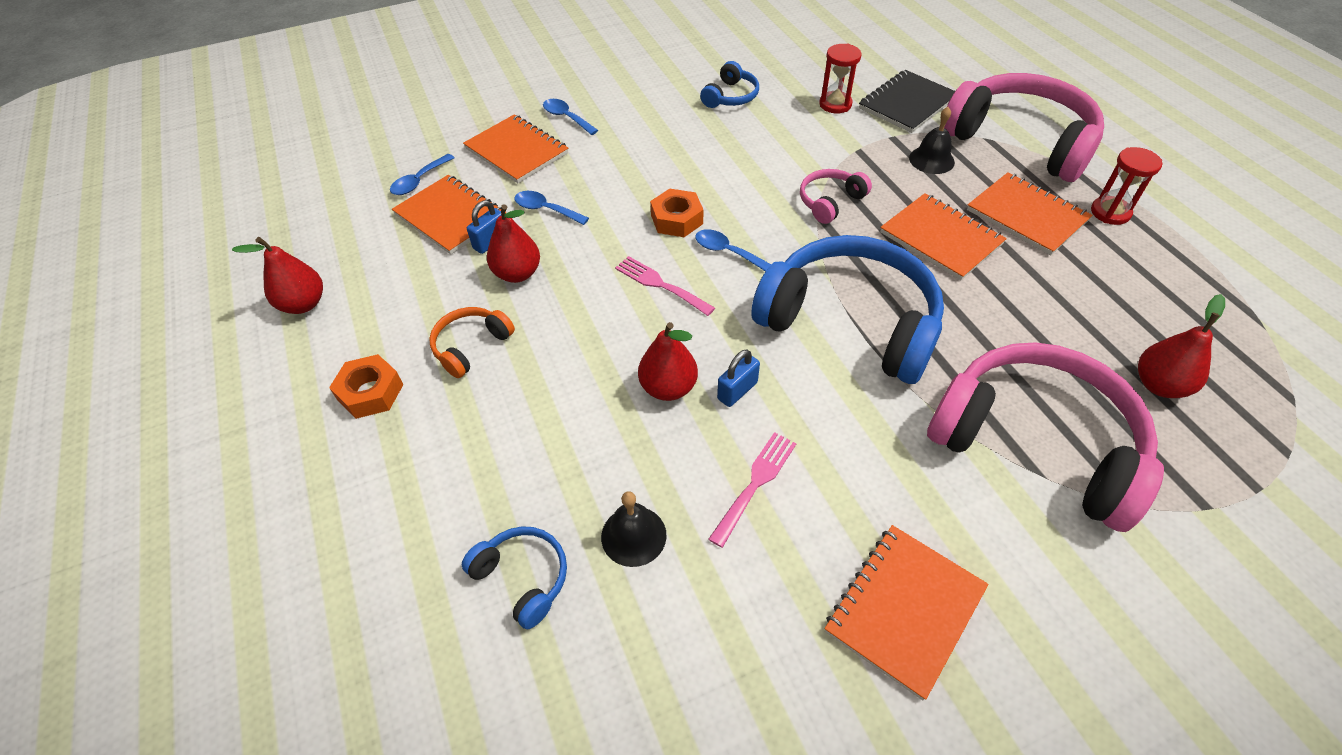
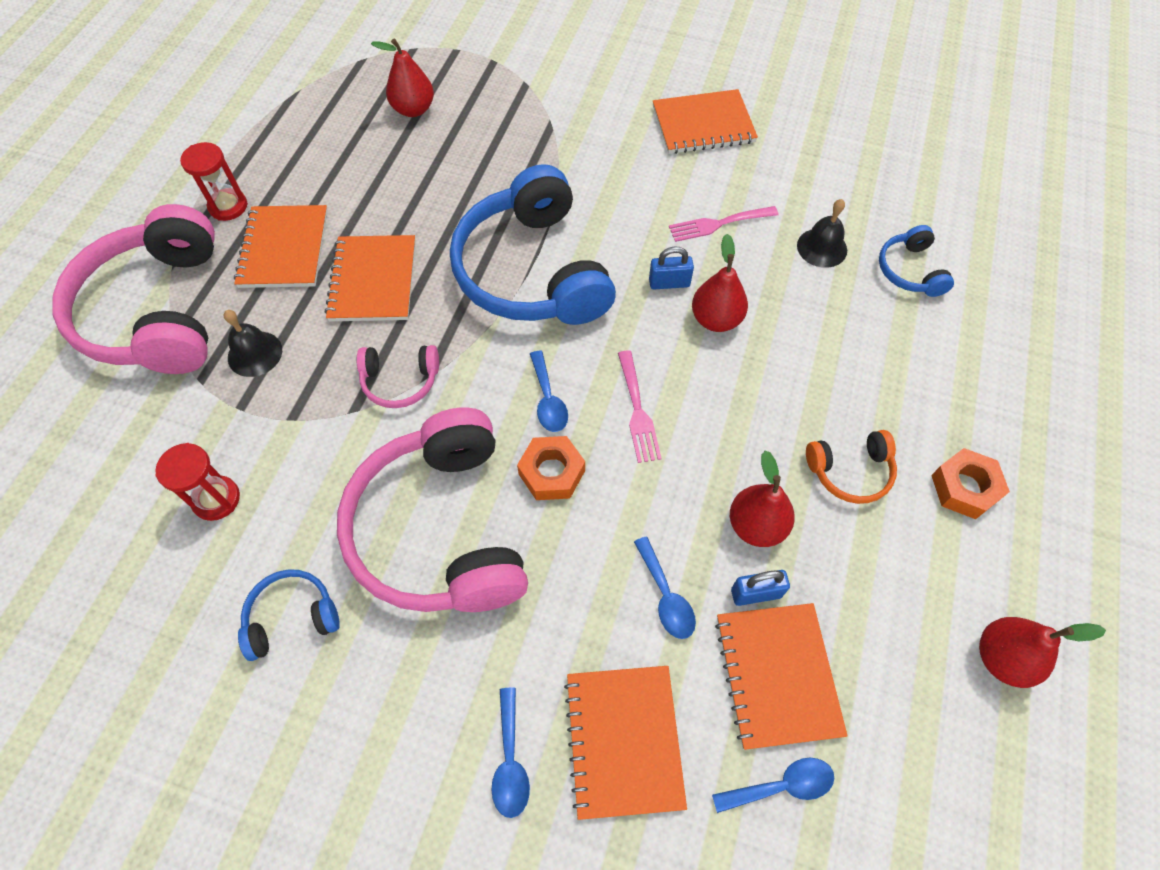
camera: 140 degrees left, 10 degrees up
(907, 104) = (157, 437): black notebook -> none
(1036, 443) = (529, 134): pink headphones -> pink headphones (441, 529)

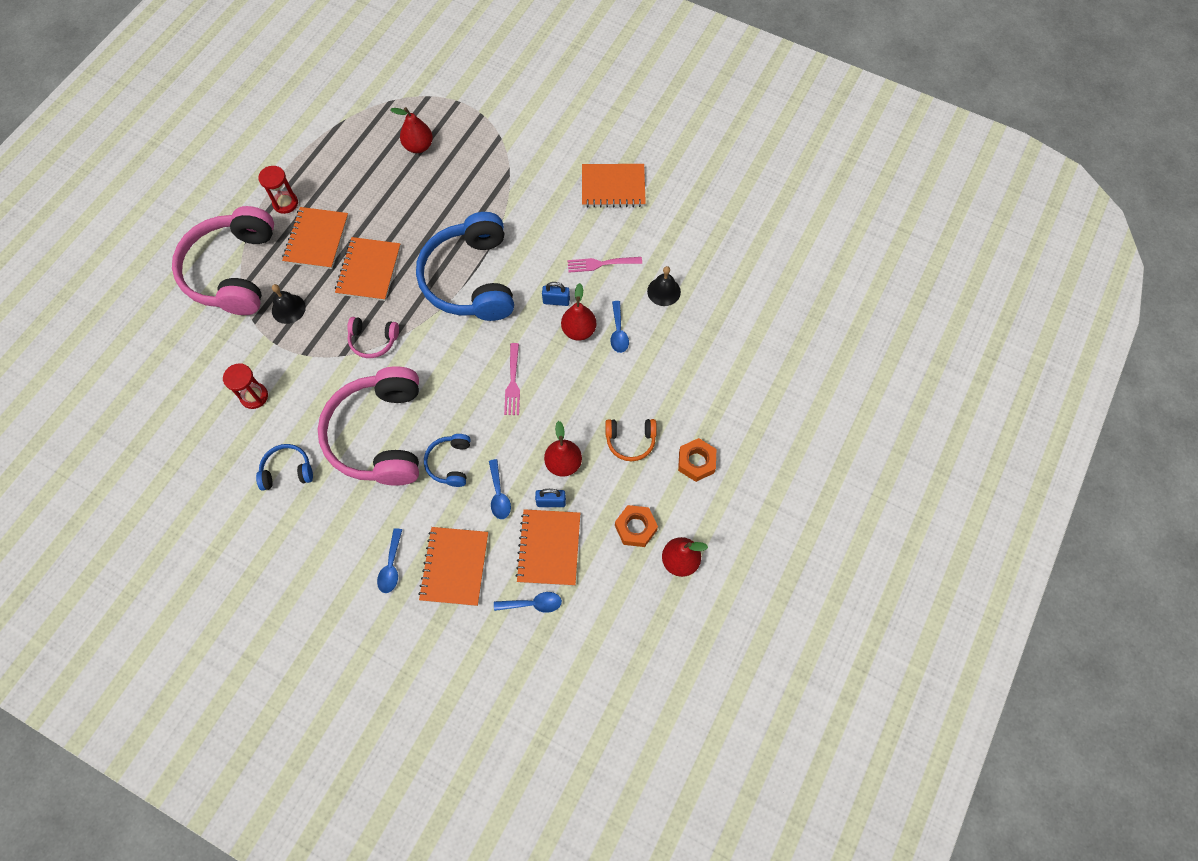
camera: 10 degrees right, 5 degrees up
(548, 399) = (460, 366): blue spoon -> blue spoon (618, 332)
(551, 472) = (451, 412): orange nut -> orange nut (635, 528)
(910, 270) = (716, 316): blue headphones -> blue headphones (450, 463)

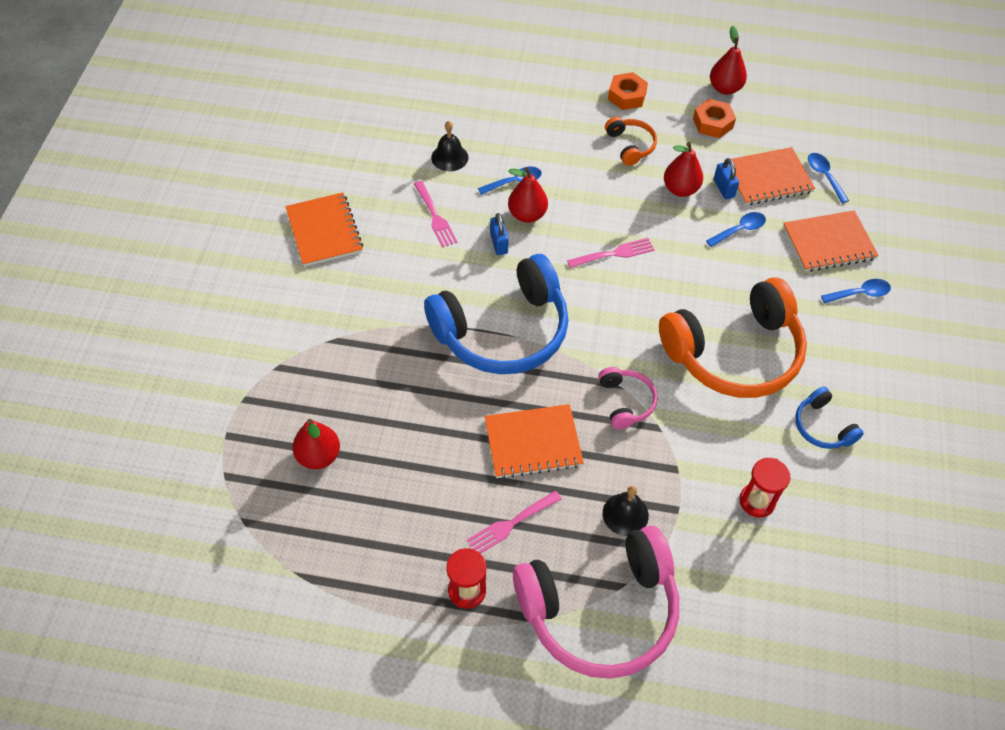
camera: 110 degrees left, 10 degrees down
(316, 239) = (511, 524): orange notebook -> pink fork
(379, 435) = (734, 353): pink headphones -> orange headphones
(450, 463) = (730, 280): blue headphones -> none

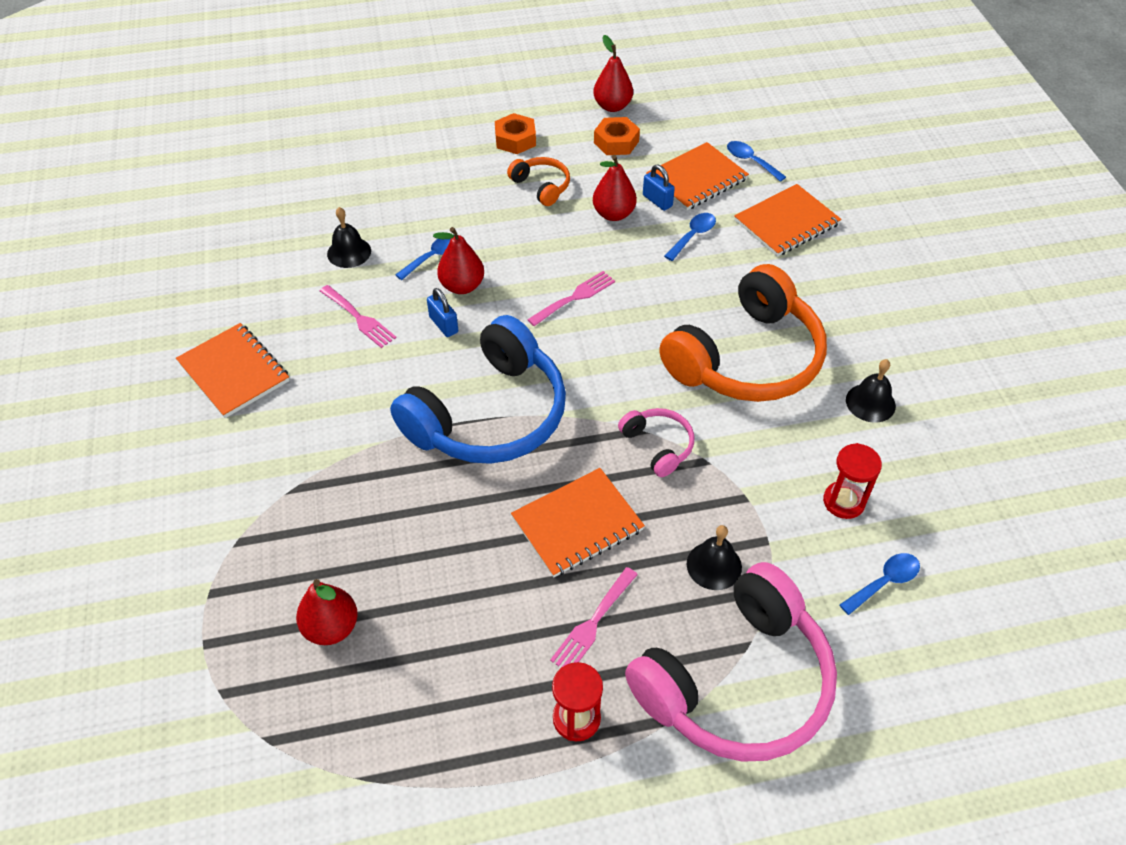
camera: 20 degrees left, 5 degrees down
(822, 426) = (870, 403): blue headphones -> black bell
(860, 293) = (841, 261): blue spoon -> blue spoon (884, 582)

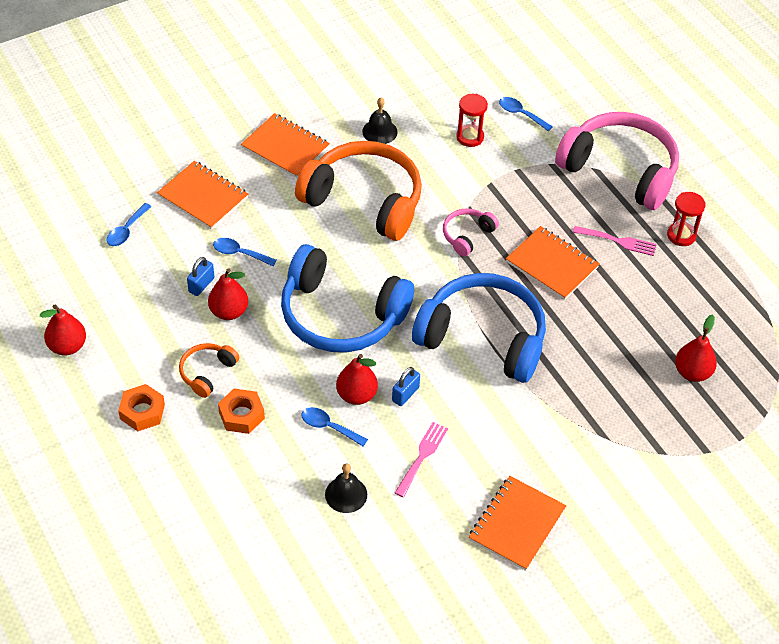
camera: 110 degrees left, 0 degrees up
(574, 297) = (341, 315): pink fork -> blue headphones
(616, 142) = (124, 331): orange nut -> orange nut (241, 415)
(697, 179) = (163, 263): orange notebook -> orange notebook (285, 147)
(714, 565) = (548, 191): black bell -> none

